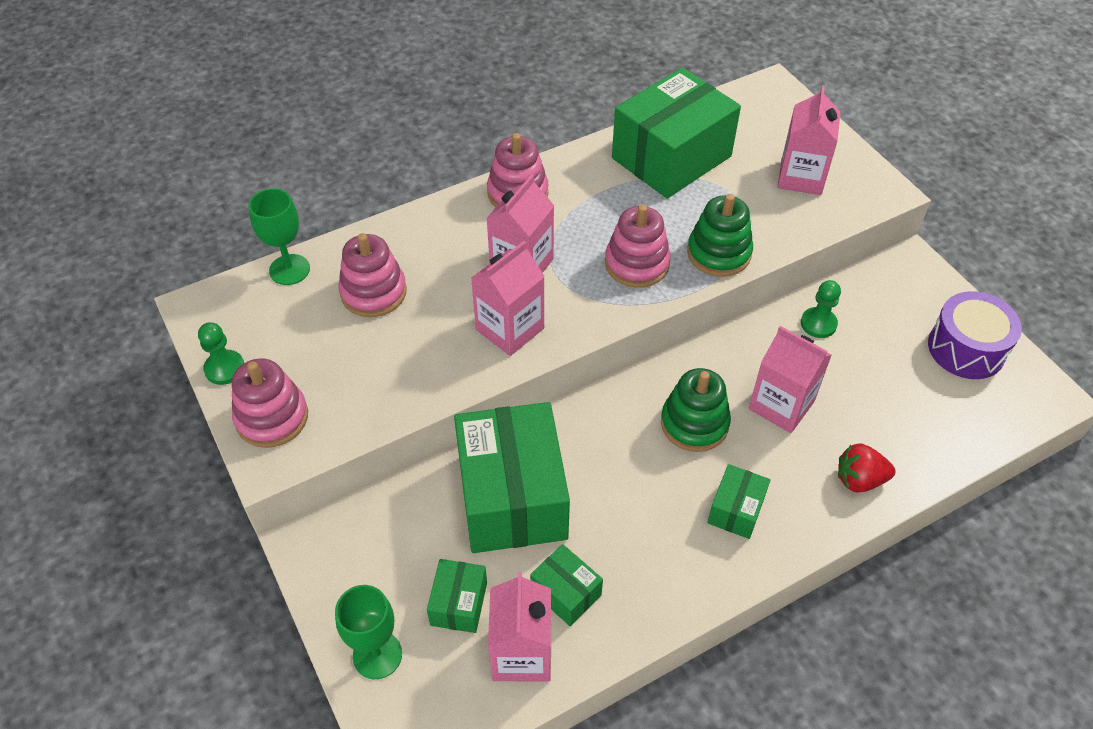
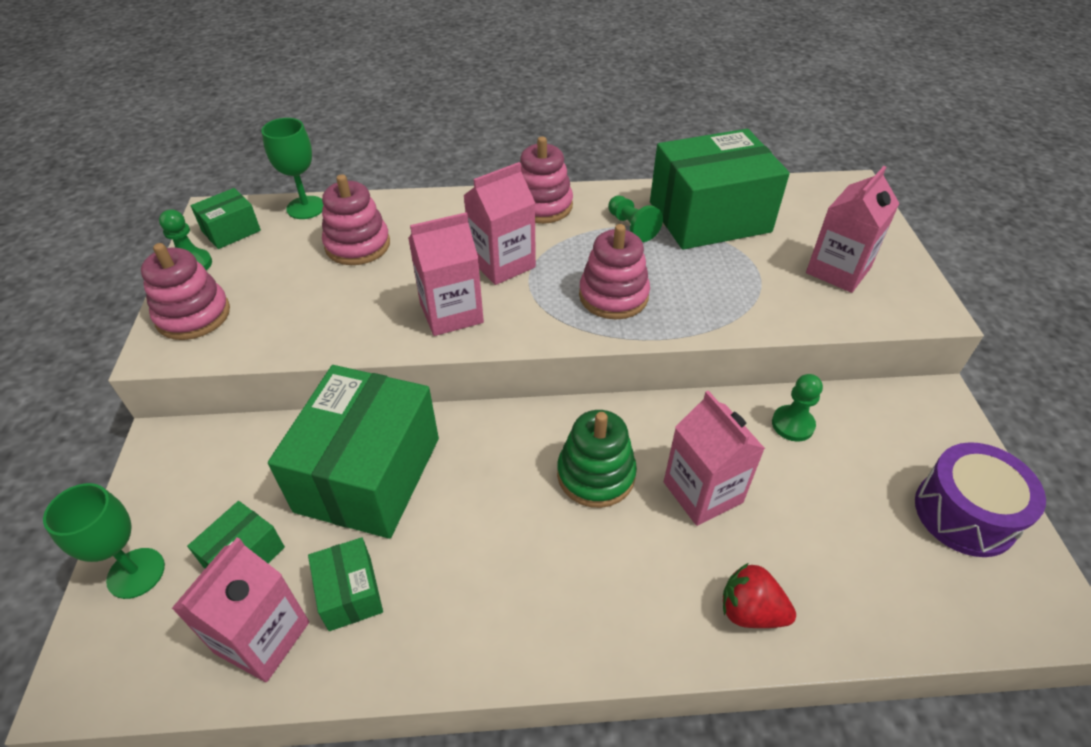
camera: 25 degrees right, 5 degrees down
(611, 190) = (632, 227): none -> green pawn
(719, 253) = (705, 312): green stacking toy -> none
(736, 510) = (585, 584): green box -> green box (231, 231)

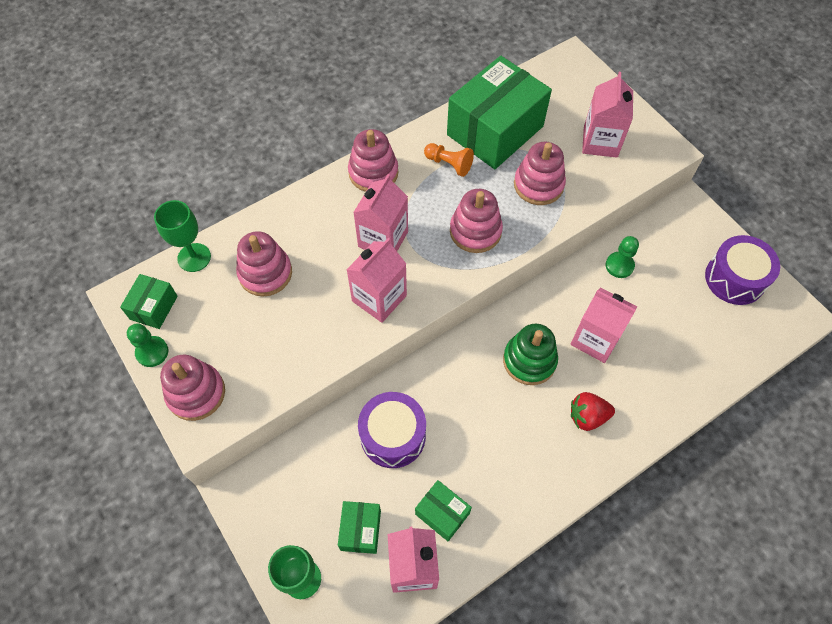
camera: 30 degrees left, 15 degrees up
(368, 474) = (393, 436): green box -> purple drum
(632, 227) = (449, 164): green pawn -> orange pawn
(726, 282) = (538, 185): none -> pink stacking toy
(750, 611) = (659, 398): red strawberry -> red strawberry (587, 416)

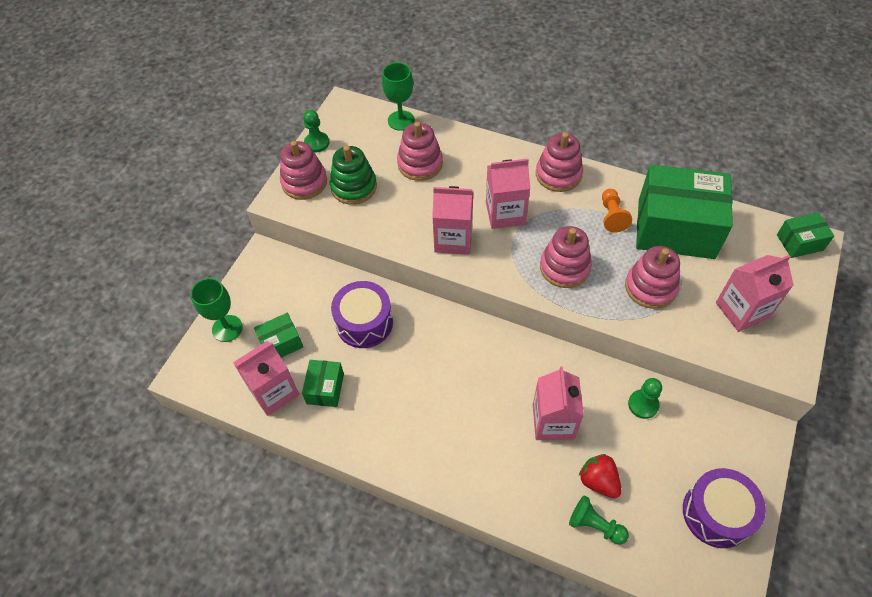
camera: 60 degrees right, 5 degrees down
(154, 307) = (348, 124): green box -> green box (799, 242)
(529, 360) = (494, 381): green stacking toy -> green stacking toy (354, 187)
(587, 416) = (476, 451): red strawberry -> red strawberry (598, 481)
(701, 367) = (595, 525): none -> green pawn

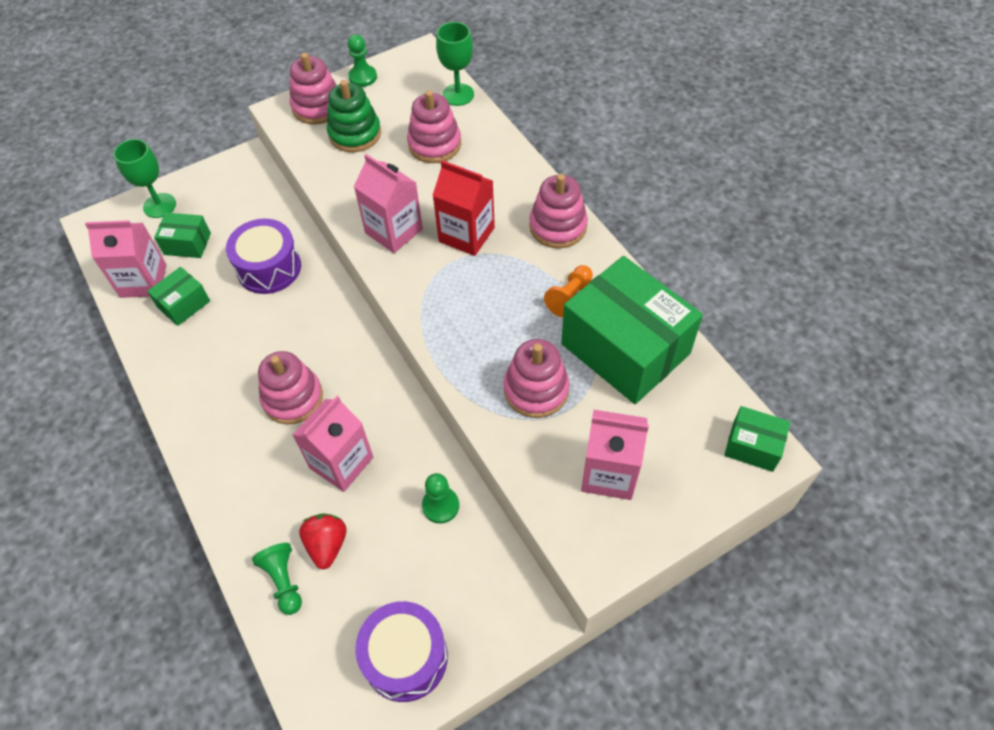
camera: 35 degrees right, 0 degrees up
(505, 213) = (466, 234): pink carton -> red carton
(564, 267) = (470, 319): pink stacking toy -> pink stacking toy (292, 398)

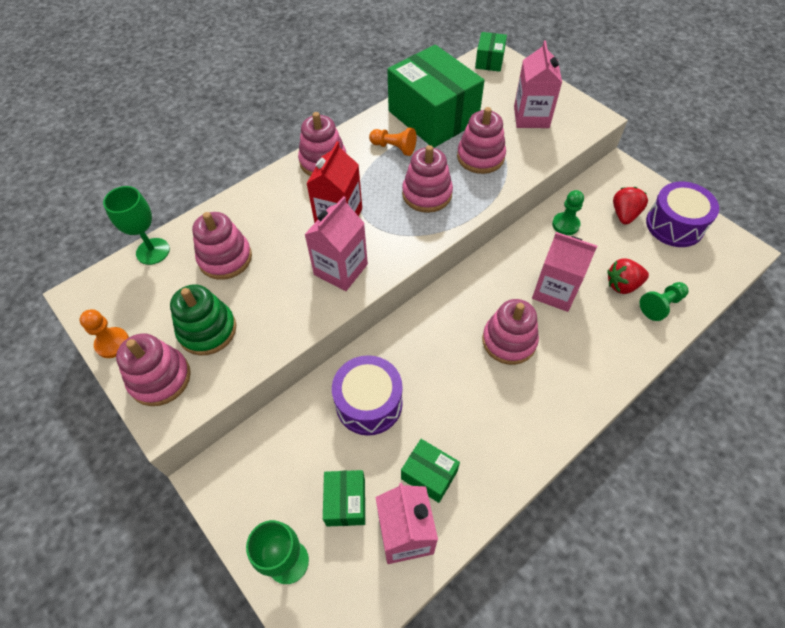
camera: 100 degrees left, 0 degrees up
(363, 77) = (112, 343): green pawn -> orange pawn
(441, 591) = (624, 214): none -> red strawberry
(482, 320) = (427, 194): none -> pink stacking toy
(625, 348) = (433, 117): green box -> green box turned 75 degrees counterclockwise

